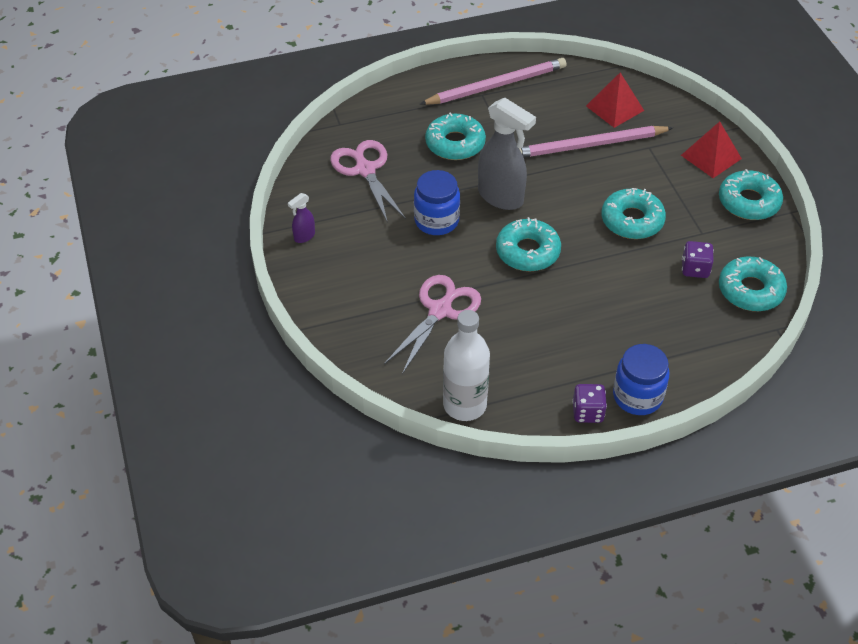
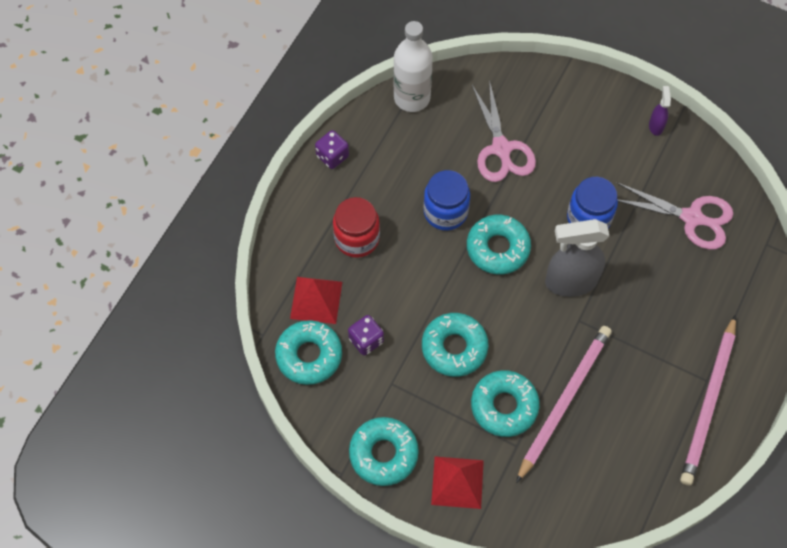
camera: 135 degrees right, 15 degrees up
(455, 144) = (663, 304): turquoise donut -> turquoise donut (504, 406)
(614, 108) = (589, 469): red pyramid -> red pyramid (316, 300)
(632, 337) = (357, 238): none -> red jar
(637, 396) = (311, 194): blue jar -> blue jar (445, 212)

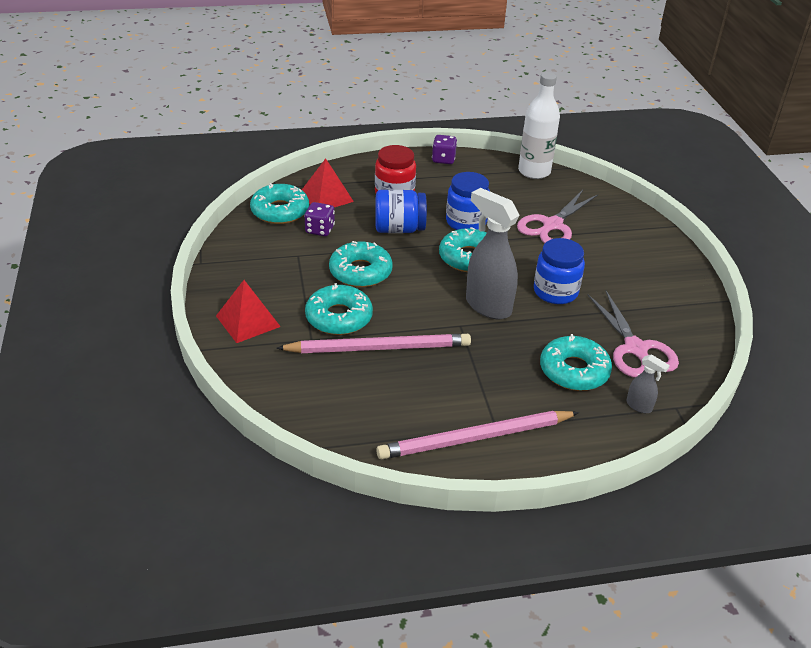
camera: 50 degrees right, 25 degrees down
(383, 454) = (236, 275): turquoise donut -> turquoise donut (574, 371)
(415, 273) = (399, 229): none -> blue jar
(656, 126) = (686, 292): purple spray bottle -> none
(750, 267) = (639, 406): none -> grey spray bottle

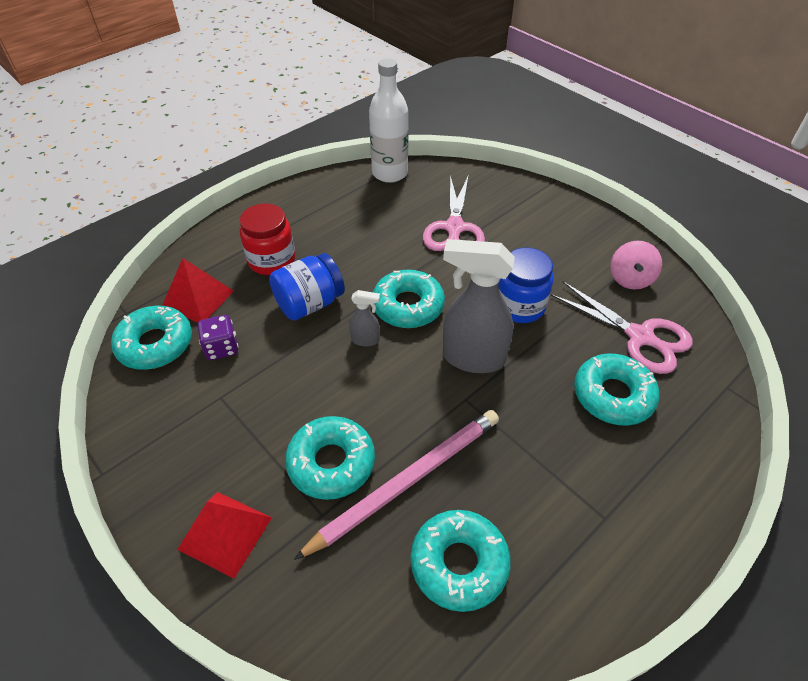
camera: 30 degrees left, 10 degrees up
(360, 272) = (309, 383): turquoise donut -> turquoise donut (459, 563)
(443, 159) = (291, 195): purple dice -> none
(466, 222) = (371, 262): blue jar -> none
(476, 438) = (599, 547): pink pencil -> none
(639, 406) = (700, 405): grey spray bottle -> grey spray bottle (365, 340)
(668, 312) = (630, 279): none -> pink spinning top

